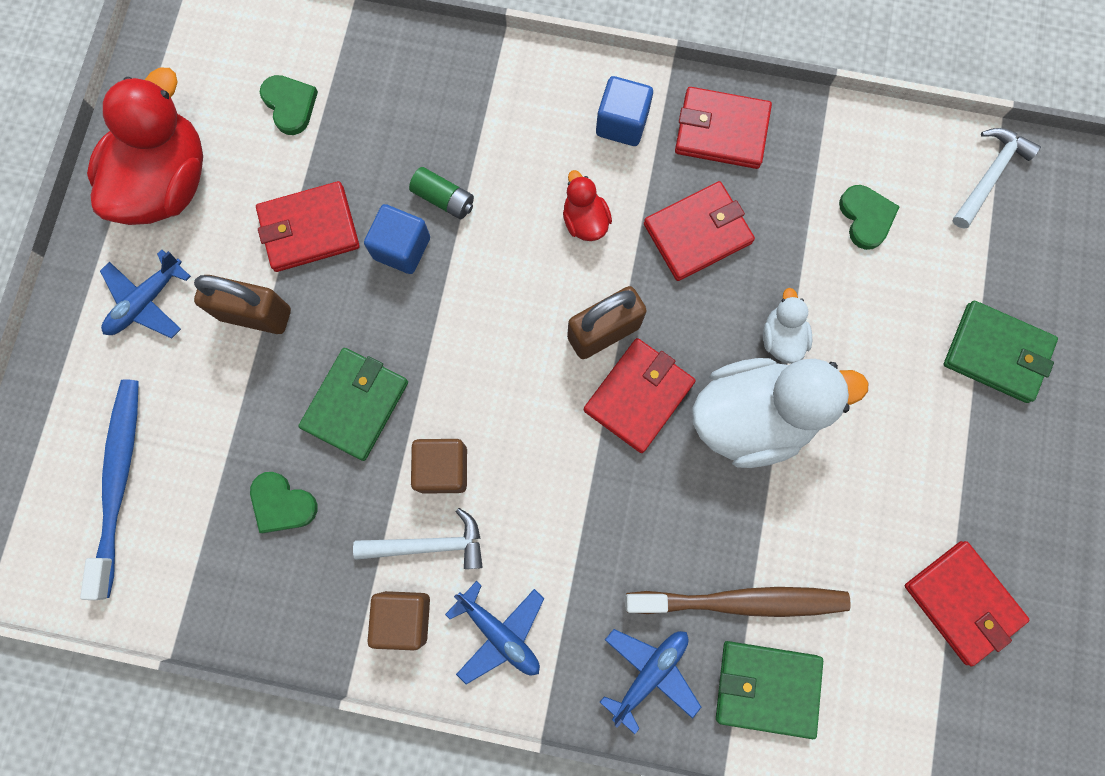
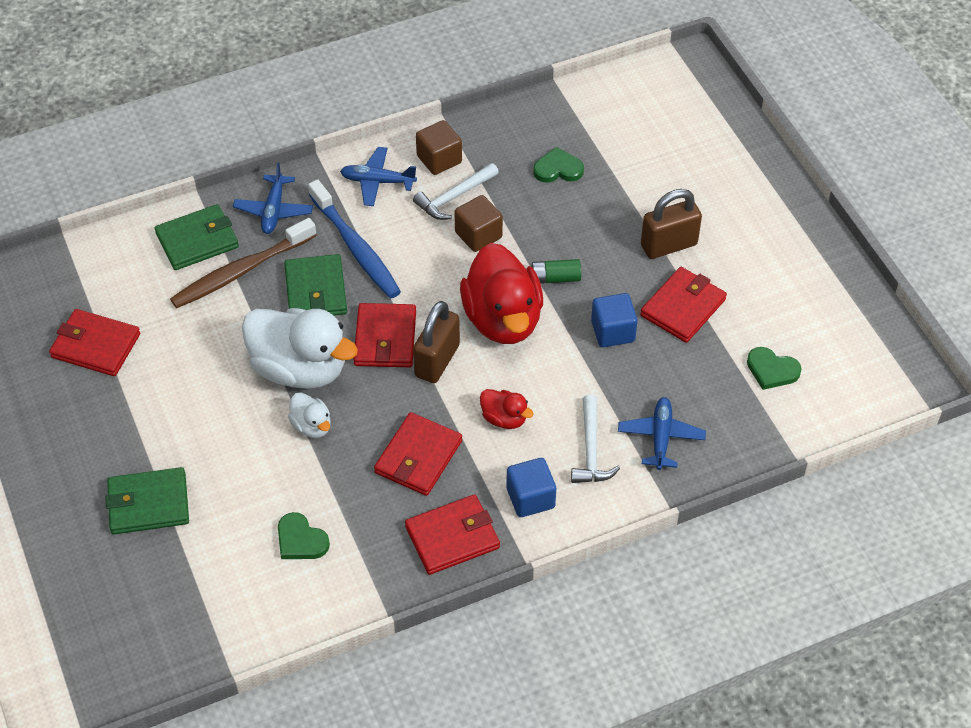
camera: 145 degrees right, 25 degrees down
(119, 481) = (661, 129): blue toothbrush -> blue toothbrush (356, 248)
(147, 301) = (741, 214): blue plane -> blue plane (661, 437)
(167, 183) = (800, 280): red duck -> red duck (503, 319)
(356, 405) = (561, 236): green wallet -> green wallet (315, 290)
(444, 199) = (612, 375): green battery -> green battery (555, 278)
(752, 417) = (300, 369): white duck -> white duck turned 105 degrees counterclockwise
(989, 175) = (221, 629): white hammer -> white hammer (591, 450)

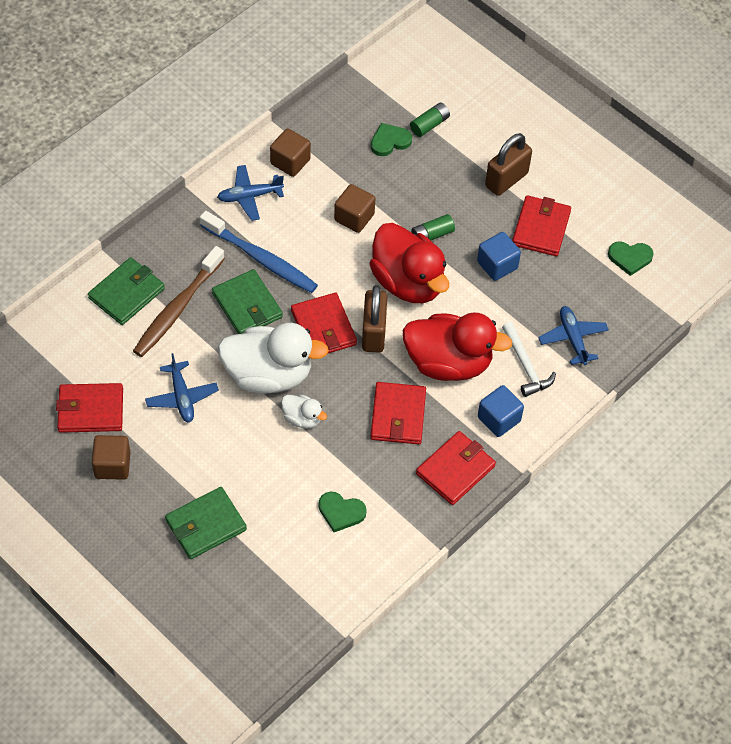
camera: 25 degrees left, 5 degrees up
(86, 409) = (112, 465): none -> brown cube
(274, 210) = (177, 248): blue plane -> blue plane (182, 397)
(454, 197) = (318, 191): white hammer -> none
(504, 418) = (448, 363): red duck -> red duck, size x2.15
(611, 164) = (429, 125): none -> green battery

